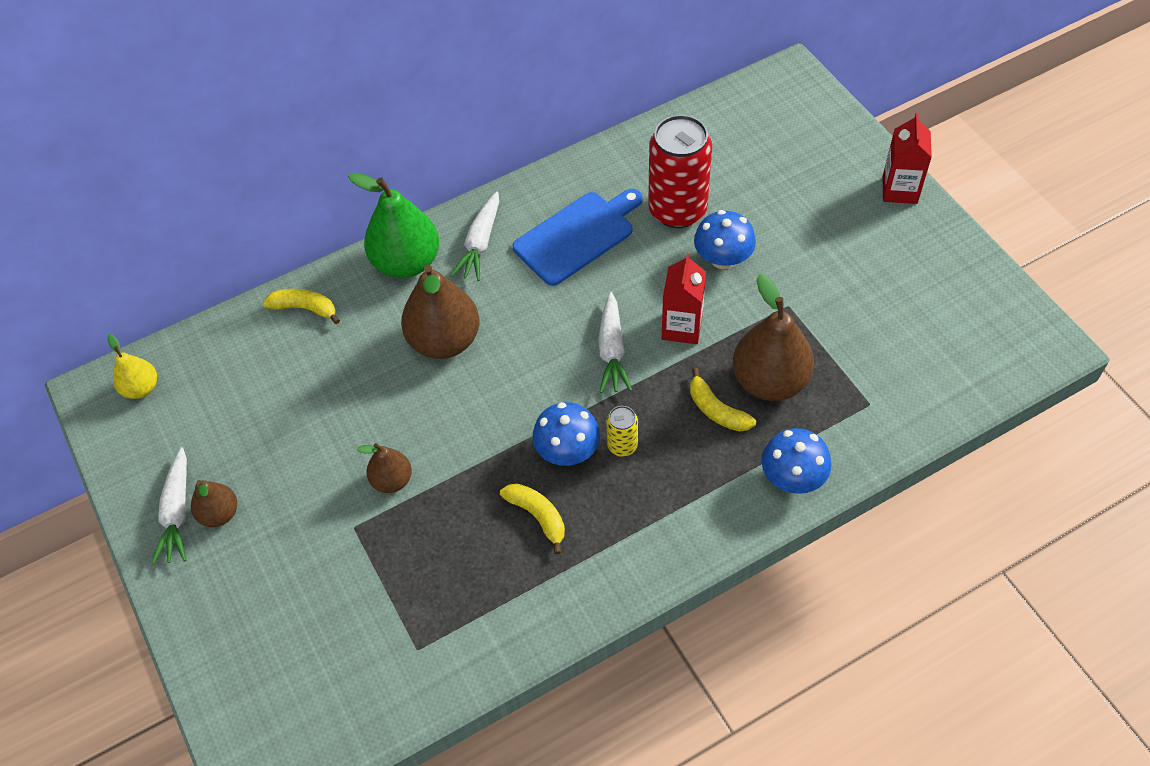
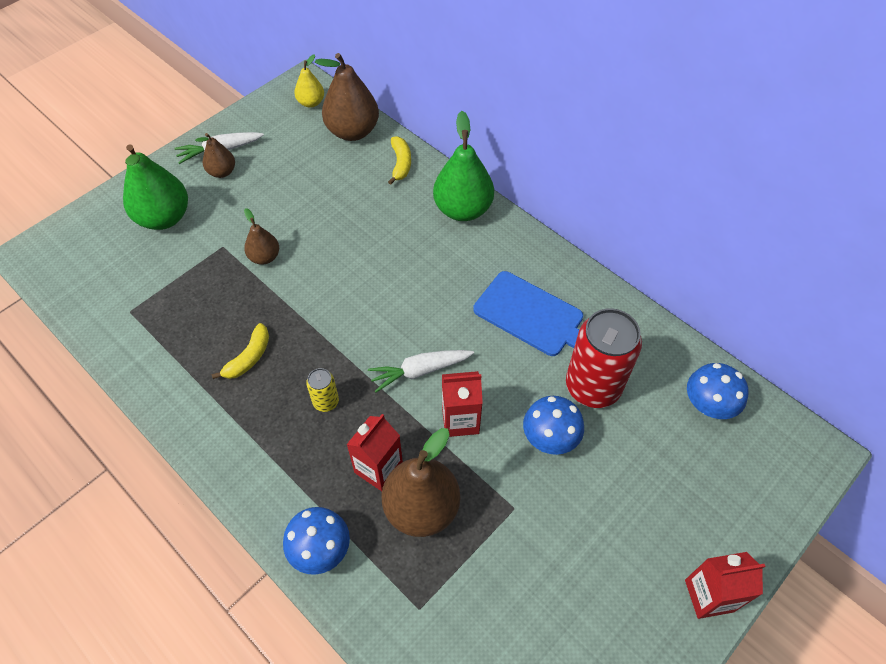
camera: 70 degrees right, 0 degrees up
(271, 595) = (164, 218): none -> green pear
(444, 341) = (396, 254): brown pear -> brown pear (352, 131)
(480, 243) = (499, 251): white carrot -> none
(567, 451) = (312, 363): blue mushroom -> blue mushroom (708, 405)
(716, 410) = (378, 468): yellow banana -> red carton

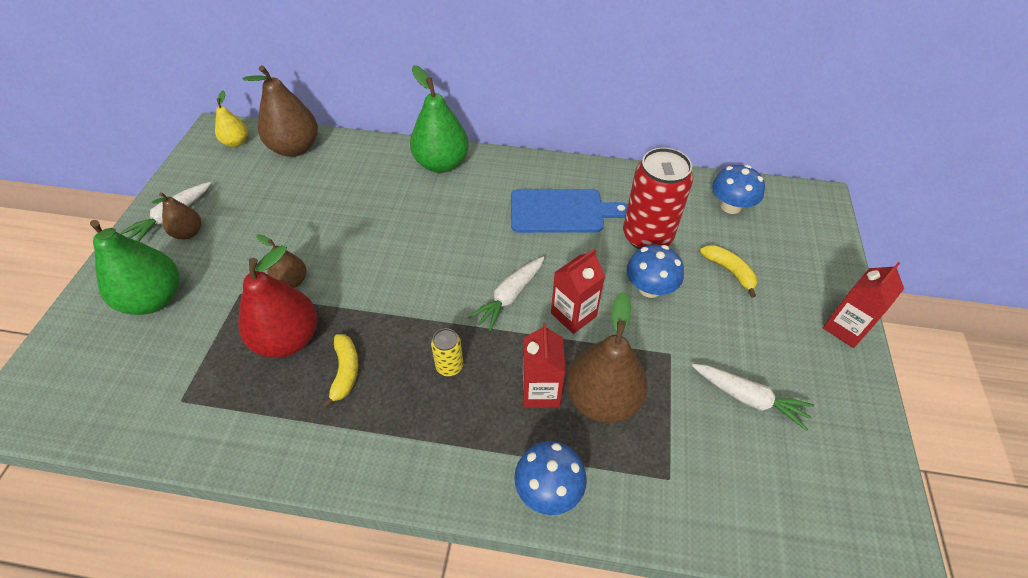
camera: 35 degrees left, 5 degrees down
(229, 306) = (288, 339): none -> red pear
(400, 164) = (360, 154): yellow banana -> yellow banana (729, 271)
(548, 593) = (748, 398): none -> white carrot

